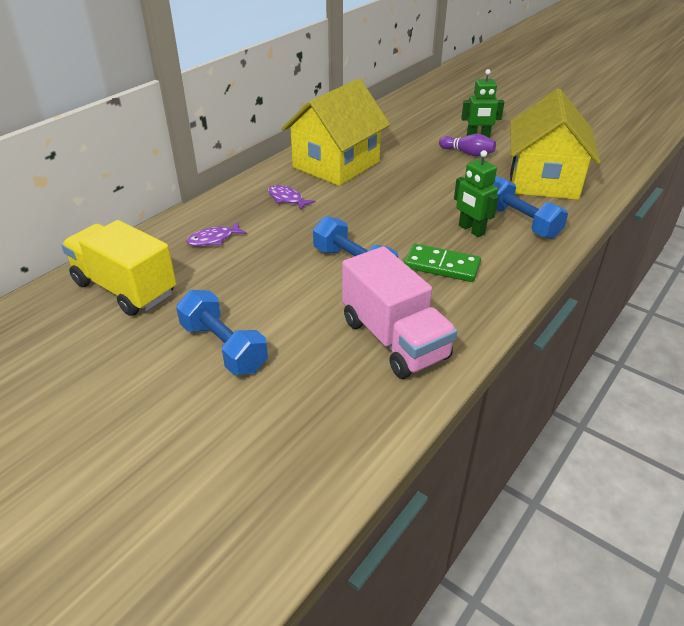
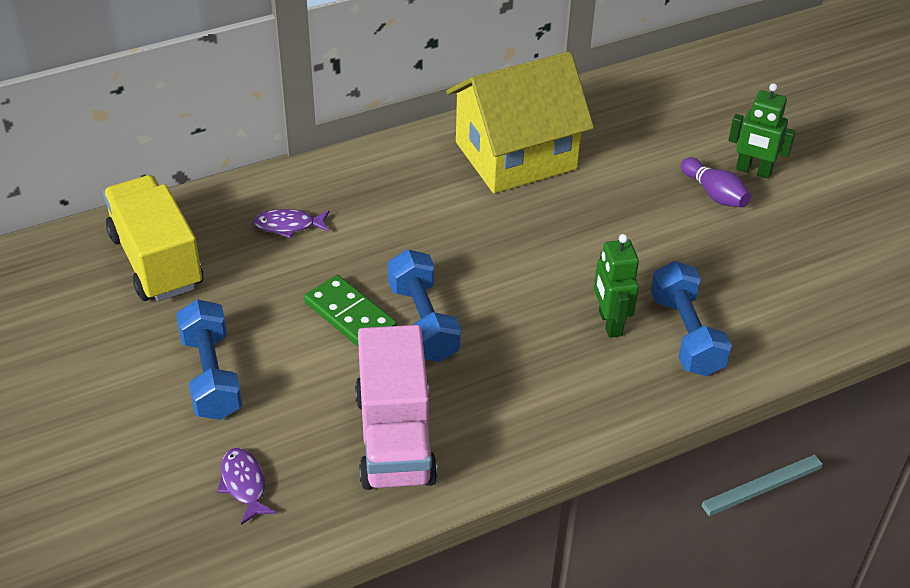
camera: 25 degrees right, 5 degrees up
(287, 199) = (413, 192): purple fish -> purple fish (244, 484)
(441, 266) = (527, 362): green domino -> green domino (350, 316)
(543, 180) = (782, 278): yellow house -> none

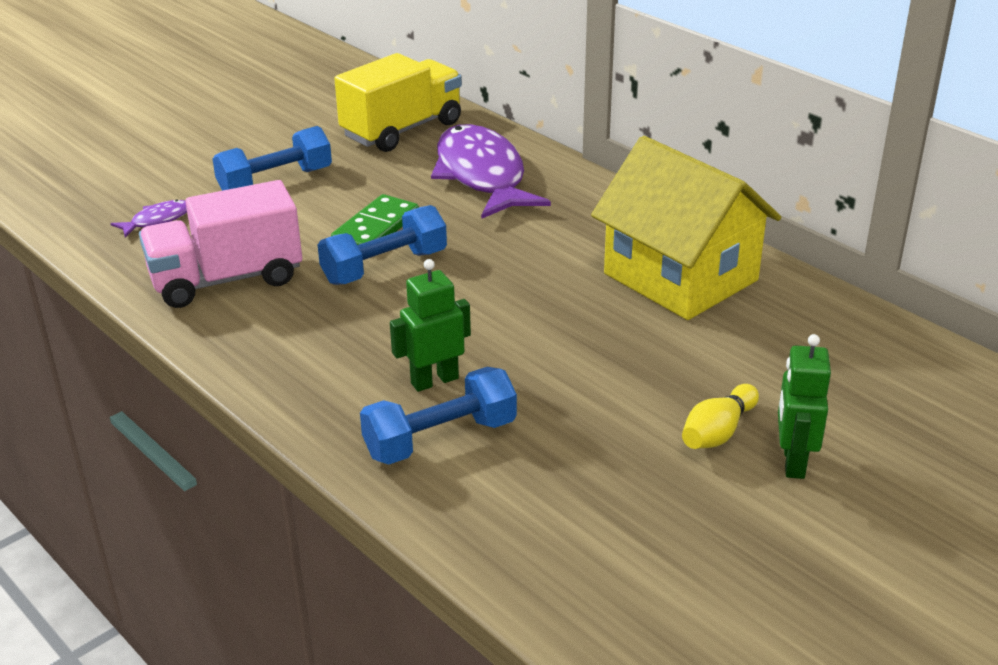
camera: 75 degrees right, 10 degrees down
(288, 226) = (482, 176): purple fish -> purple fish, size x2.34
(714, 194) = (718, 432): purple bowling pin -> yellow bowling pin

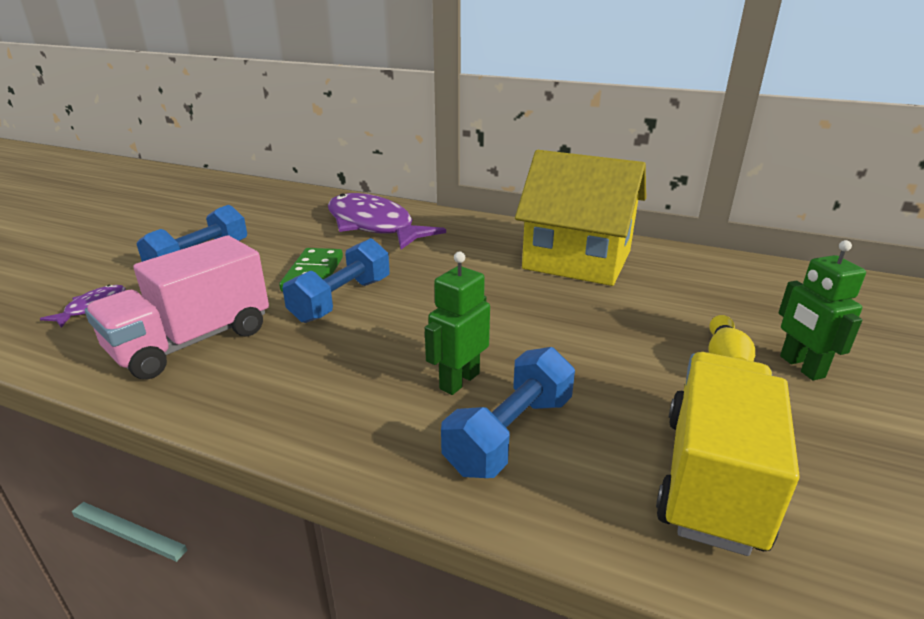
camera: 25 degrees left, 5 degrees down
(402, 130) = (289, 209): yellow truck -> yellow truck (712, 479)

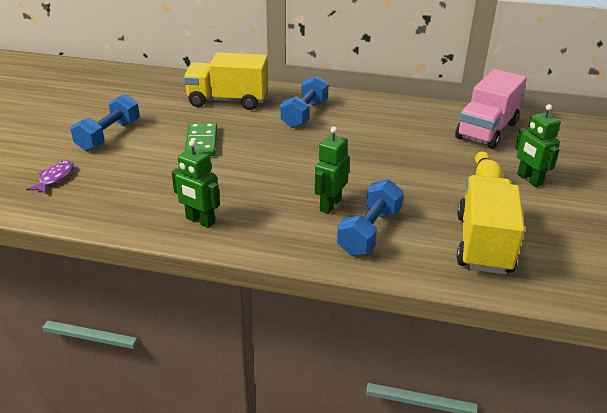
camera: 10 degrees left, 5 degrees up
(192, 342) = (144, 196): pink truck -> pink truck (486, 131)
(249, 388) = (200, 221): none -> green robot
(341, 300) = (231, 159): blue dumbbell -> blue dumbbell (304, 114)
(374, 226) = (228, 101): purple fish -> yellow truck
(577, 260) = (382, 119): yellow house -> none

